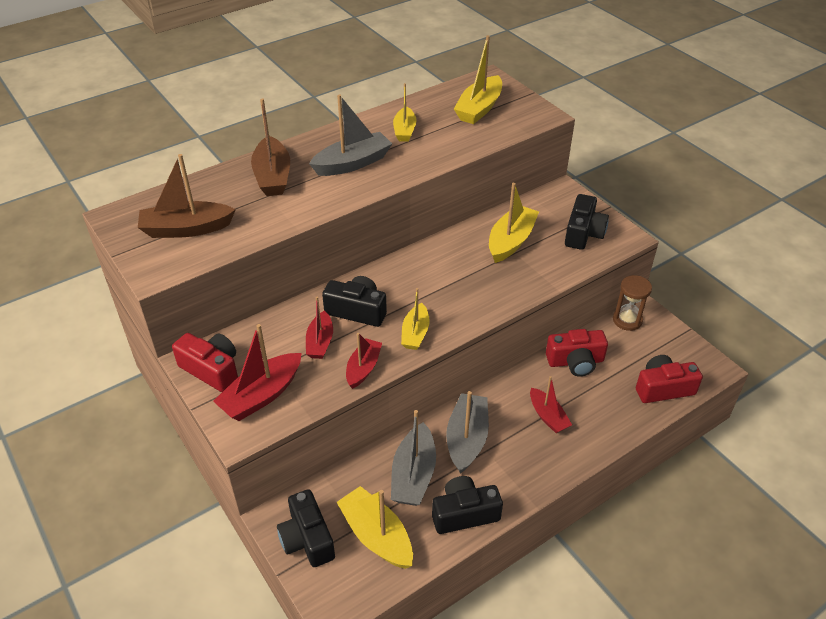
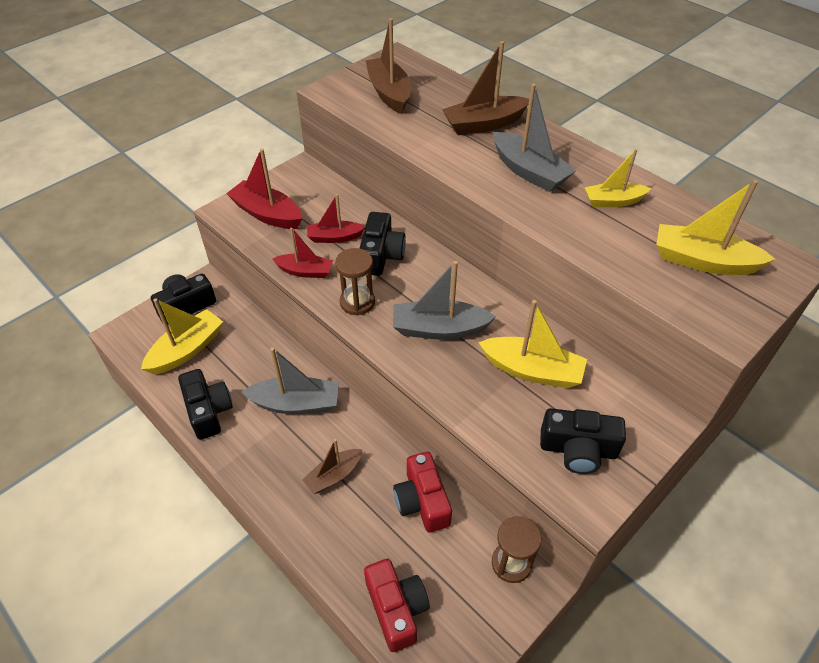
camera: 80 degrees right, 5 degrees up
(211, 369) = (293, 181): red camera -> none
(413, 475) = (251, 366): grey boat -> grey boat (439, 329)
(415, 333) = (357, 302): yellow boat -> brown hourglass
(548, 416) = (334, 475): red boat -> brown boat

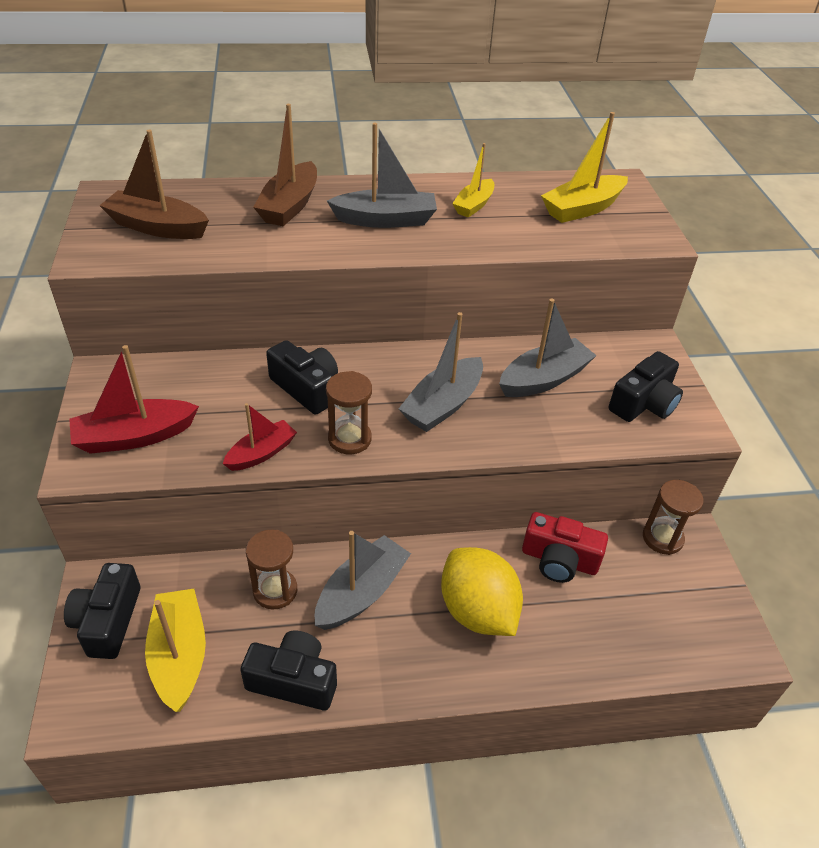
camera: 55 degrees left, 5 degrees down
(262, 361) = (275, 591): none -> brown hourglass
(334, 237) = (240, 406): red boat -> none
(334, 475) = (477, 611): brown boat -> yellow lemon
(396, 608) = (654, 645): red camera -> none
(532, 370) = (544, 379): yellow boat -> grey boat

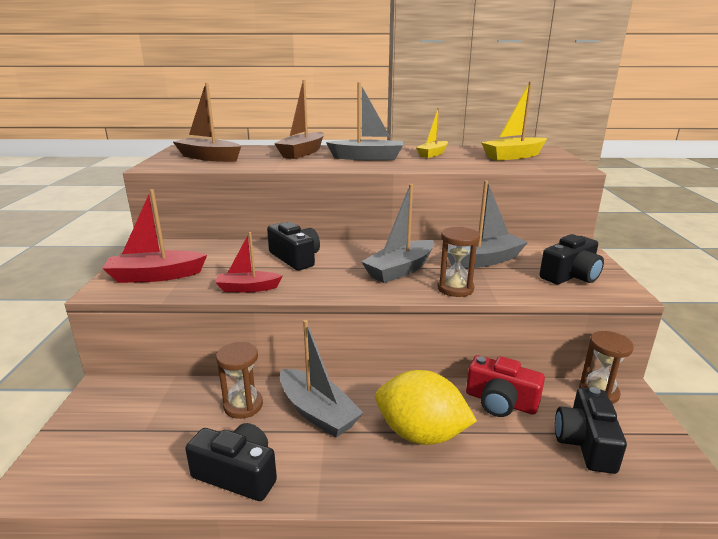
camera: 10 degrees right, 20 degrees down
(108, 621) = (97, 416): black camera -> black camera (585, 443)
(179, 655) = (144, 446): yellow boat -> none
(261, 453) = (248, 288): red boat -> red boat turned 150 degrees counterclockwise
(349, 439) = (320, 284): brown hourglass -> brown hourglass (455, 289)
(361, 592) = (317, 412): grey boat -> grey boat turned 90 degrees clockwise
(477, 611) = (421, 434): yellow lemon -> yellow lemon turned 45 degrees counterclockwise

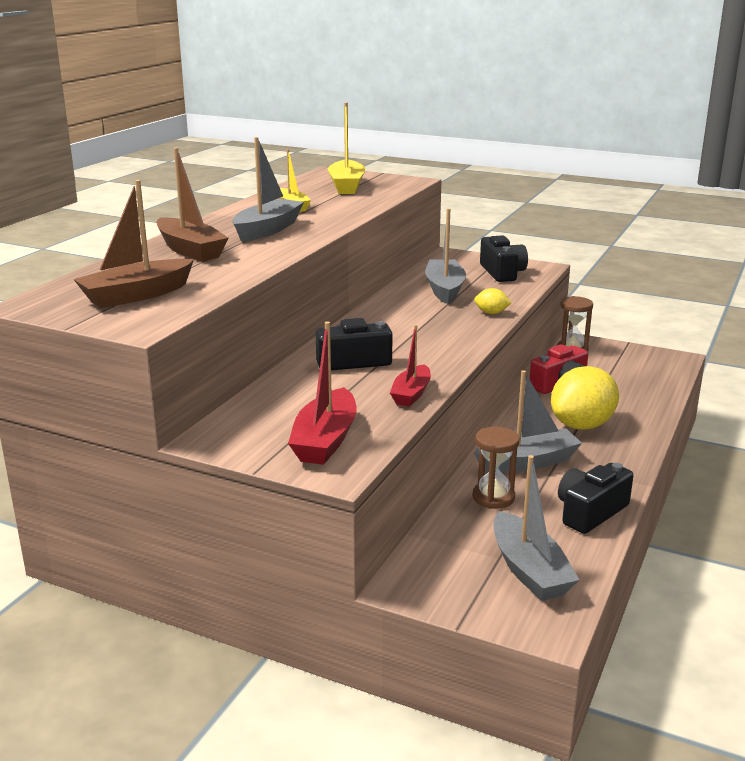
camera: 65 degrees left, 0 degrees up
(400, 270) = (433, 323): grey boat -> grey boat (529, 570)
(455, 289) = (491, 313): brown hourglass -> yellow lemon
(585, 443) = (622, 373): black camera -> none

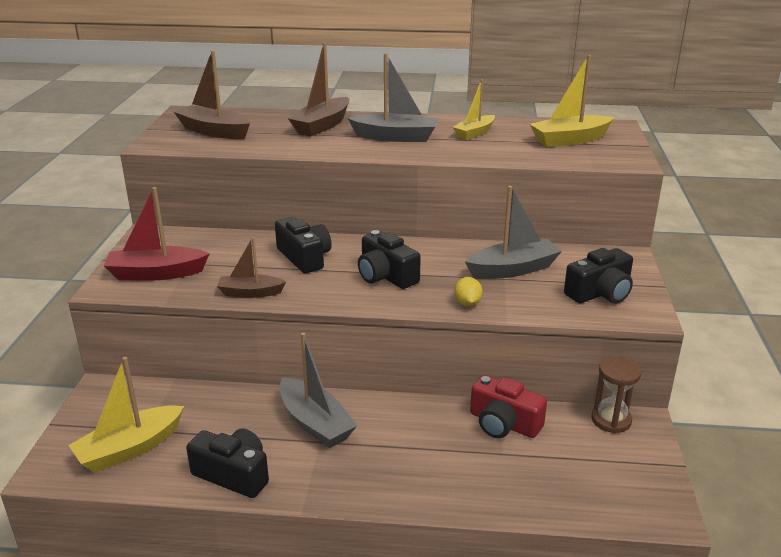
camera: 70 degrees right, 5 degrees up
(411, 394) = (250, 293): red boat -> brown boat
(420, 333) = (386, 276): none -> black camera
(493, 497) = (242, 412): brown hourglass -> none
(529, 570) = (130, 449): grey boat -> yellow boat
(582, 425) = (413, 449): yellow lemon -> none

